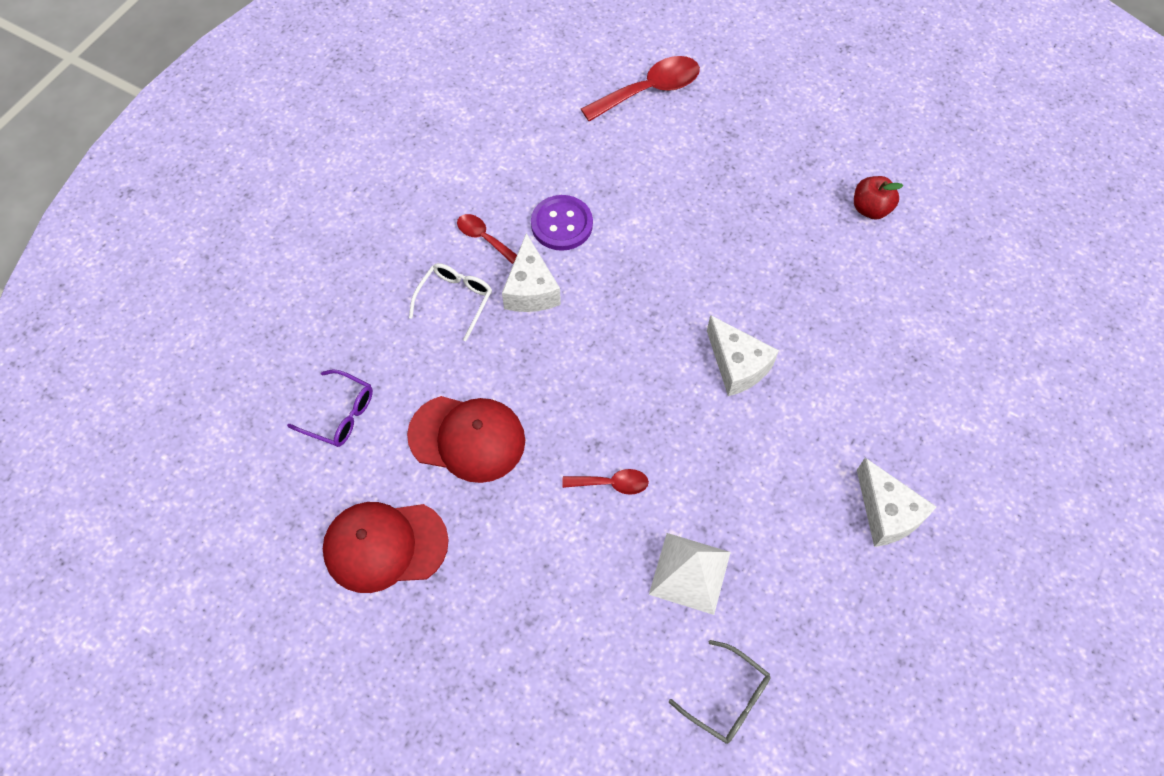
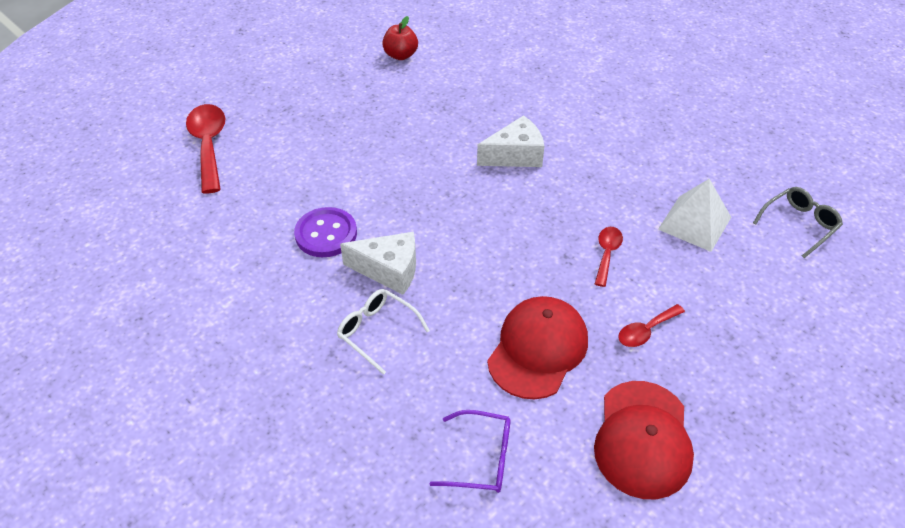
camera: 75 degrees left, 15 degrees down
(340, 415) = (481, 458): purple glasses -> purple glasses turned 60 degrees clockwise
(483, 237) = (312, 296): red spoon -> red spoon (645, 331)
(886, 513) = (659, 110): white cheese -> none

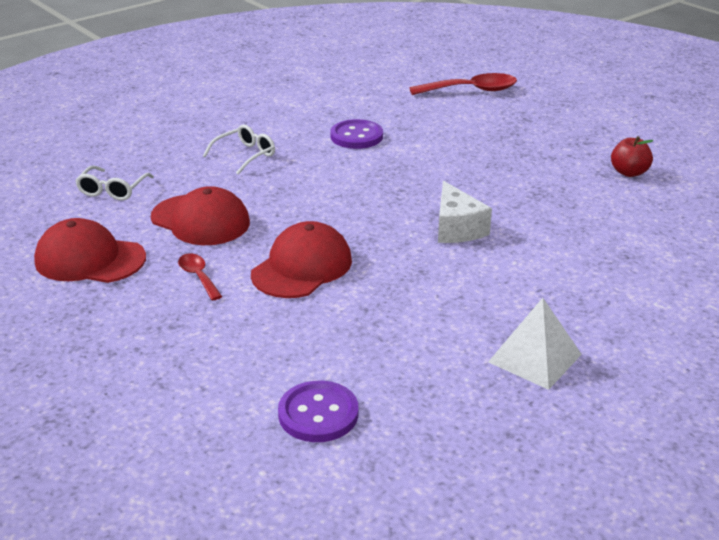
camera: 95 degrees right, 15 degrees down
(389, 270) = (308, 161): white cheese -> none
(481, 458) = (112, 190): purple glasses -> white glasses
(607, 254) = (302, 267): red spoon -> red cap
(694, 223) = (335, 330): white pyramid -> white pyramid (534, 358)
(799, 224) = (318, 414): grey glasses -> purple button

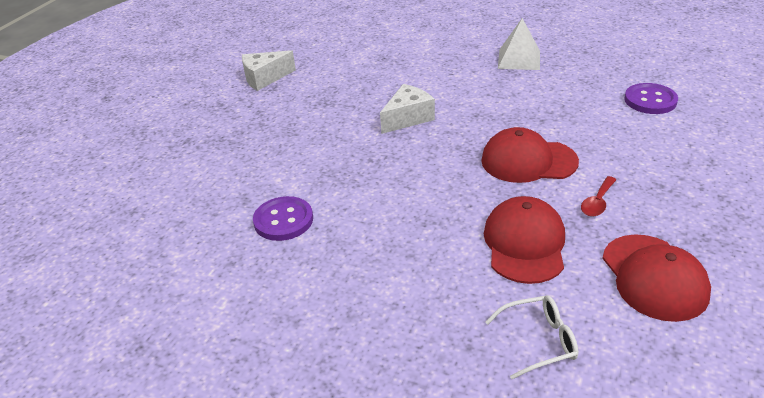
camera: 115 degrees left, 5 degrees up
(245, 155) = (380, 278): white glasses -> none
(471, 90) = (127, 188): red spoon -> none
(629, 172) = (264, 78): red apple -> white cheese

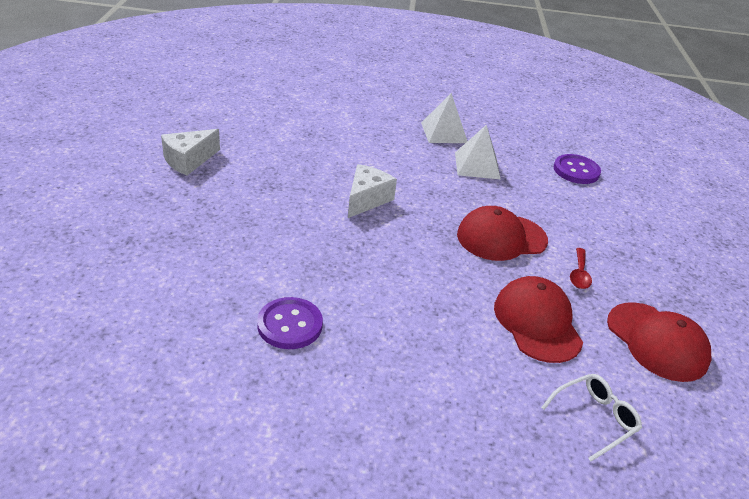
camera: 25 degrees left, 0 degrees up
(538, 91) = (477, 165): none -> white pyramid

